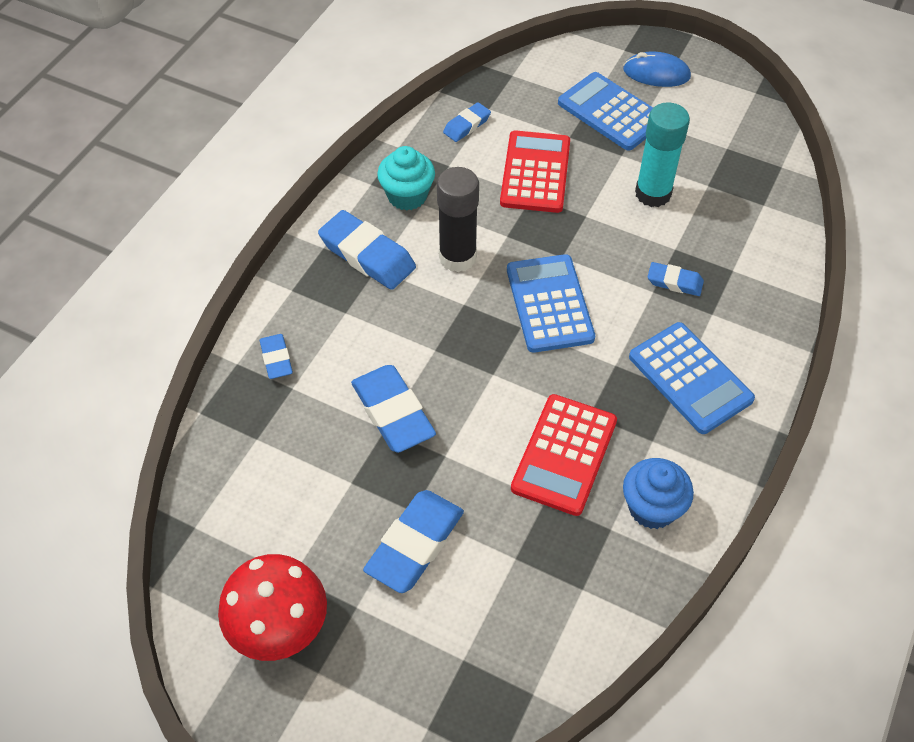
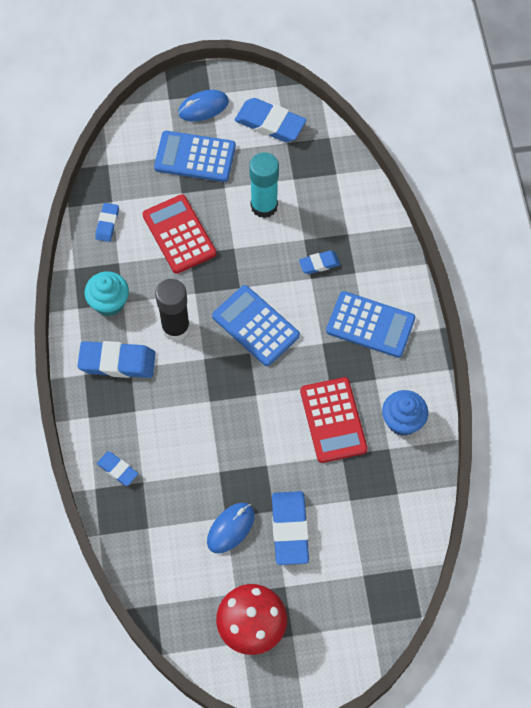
camera: 35 degrees left, 10 degrees up
(347, 498) = (231, 528): none -> blue mouse
(393, 413) = (216, 458): blue eraser -> blue eraser (270, 123)

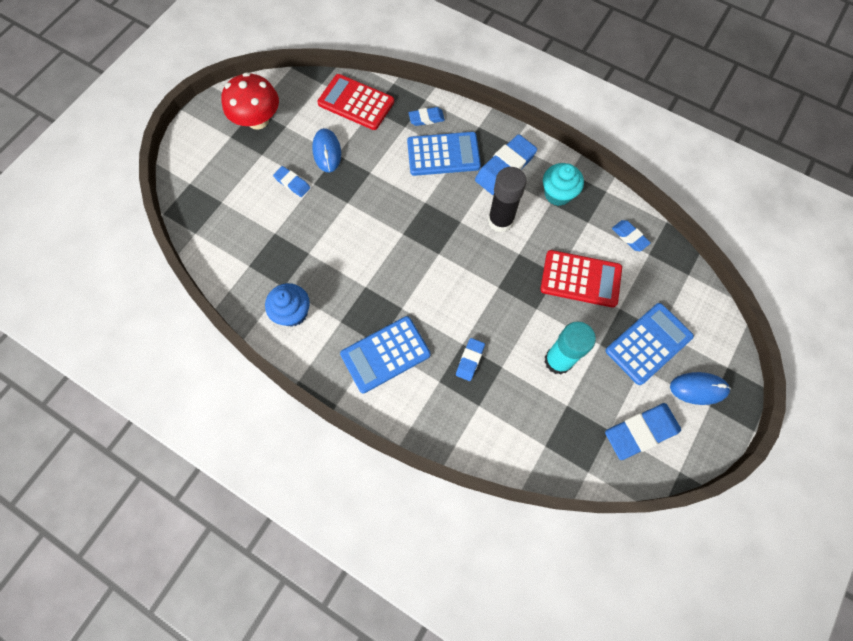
camera: 130 degrees right, 5 degrees up
(203, 107) = (698, 388): blue mouse -> blue mouse turned 75 degrees clockwise
(255, 326) = (456, 273): blue calculator -> blue calculator (443, 154)
(290, 529) = (292, 183): blue eraser -> blue eraser, size x0.55
(333, 420) = (338, 267): red calculator -> red calculator (356, 103)

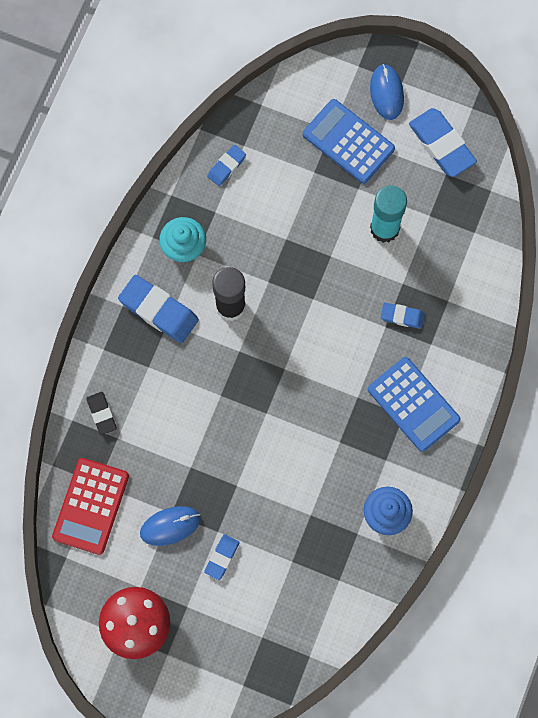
camera: 100 degrees left, 5 degrees up
(426, 118) = (101, 414): blue eraser -> black eraser
(443, 154) = (151, 385): blue calculator -> none
(580, 279) = (287, 214): red calculator -> none

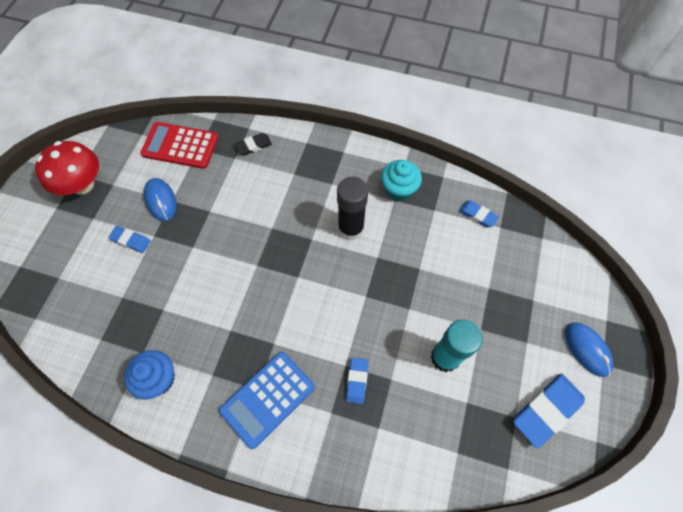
camera: 85 degrees right, 10 degrees down
(158, 311) = (341, 176): blue eraser -> none
(348, 142) = (526, 316): blue calculator -> none
(386, 93) = (587, 349): blue mouse -> blue mouse turned 75 degrees clockwise

